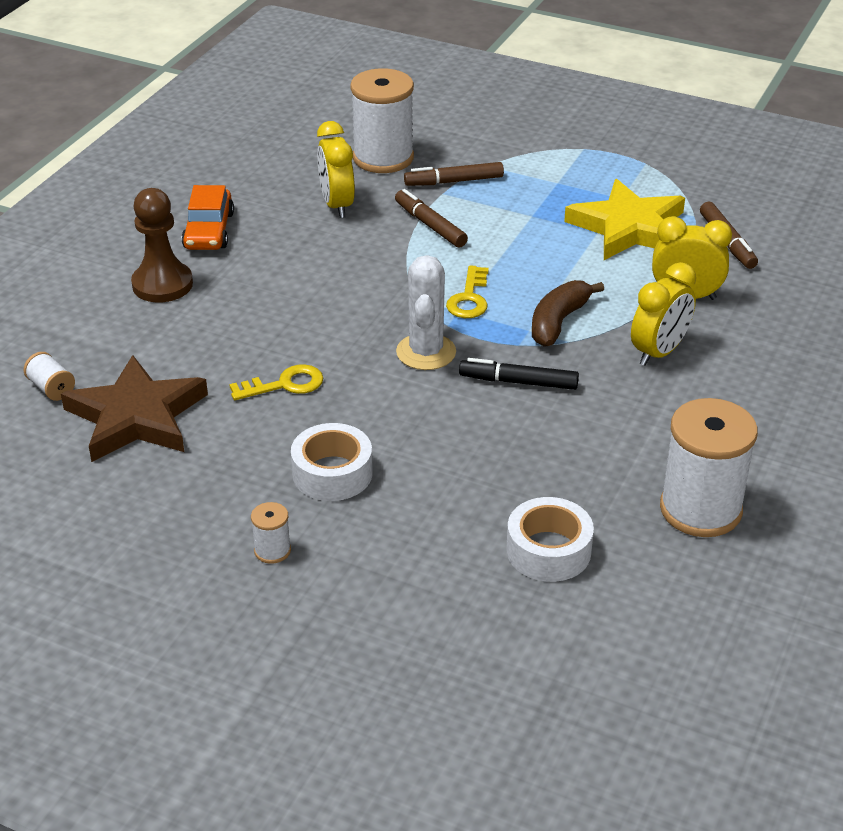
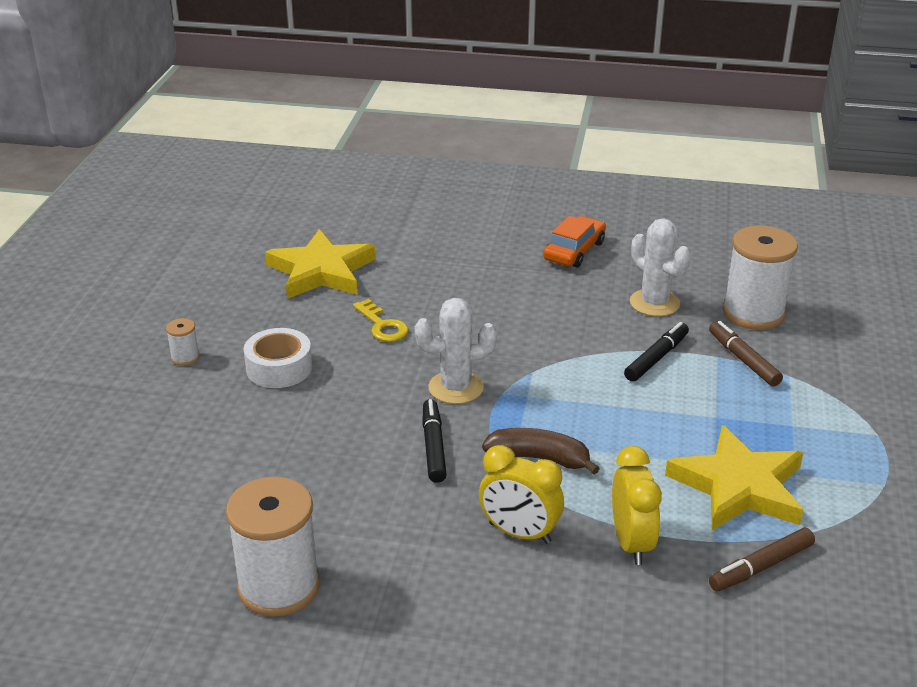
camera: 75 degrees right, 5 degrees down
(51, 388) = (342, 232): white spool -> none
(137, 416) = (321, 271): brown star -> yellow star
(162, 284) = (488, 247): brown pawn -> none
(209, 230) = (574, 251): orange car -> orange car turned 135 degrees clockwise
(337, 205) = (654, 303): yellow clock -> white cactus
(430, 225) = (656, 358): brown marker -> black marker
(469, 298) = (550, 399): yellow key -> none
(548, 550) = (205, 496): white tape -> none

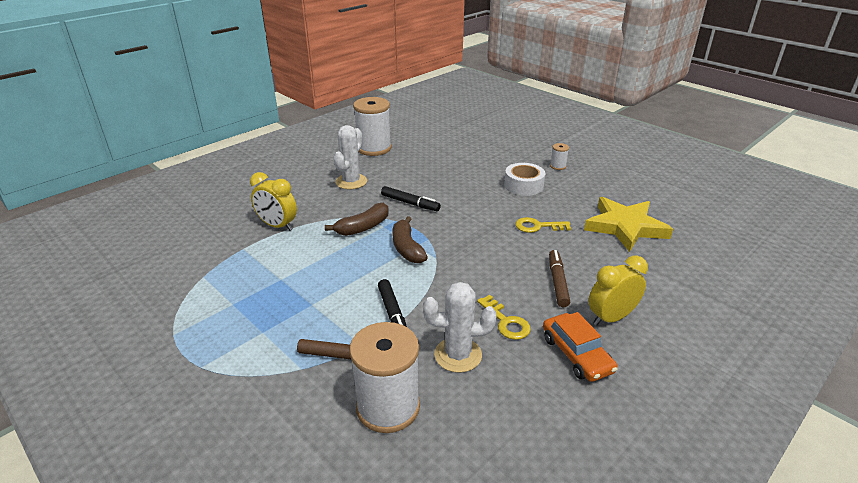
camera: 125 degrees right, 0 degrees up
(456, 388) = (450, 227): white cactus -> white cactus (351, 182)
(519, 533) = (326, 202): yellow clock -> yellow clock (611, 318)
(539, 400) = (407, 248): none -> brown banana
(579, 294) = (506, 321): none -> yellow key
(738, 486) = (256, 277): yellow star -> none
(761, 567) = (209, 252): brown marker -> brown marker (557, 282)

